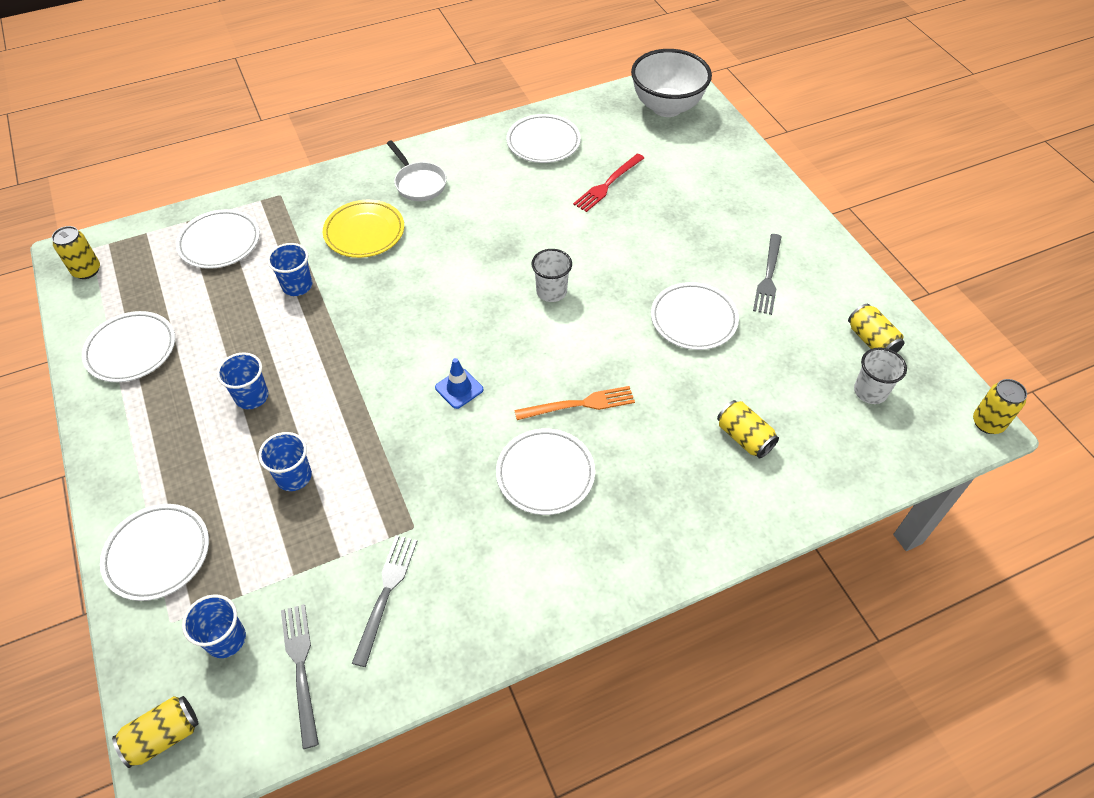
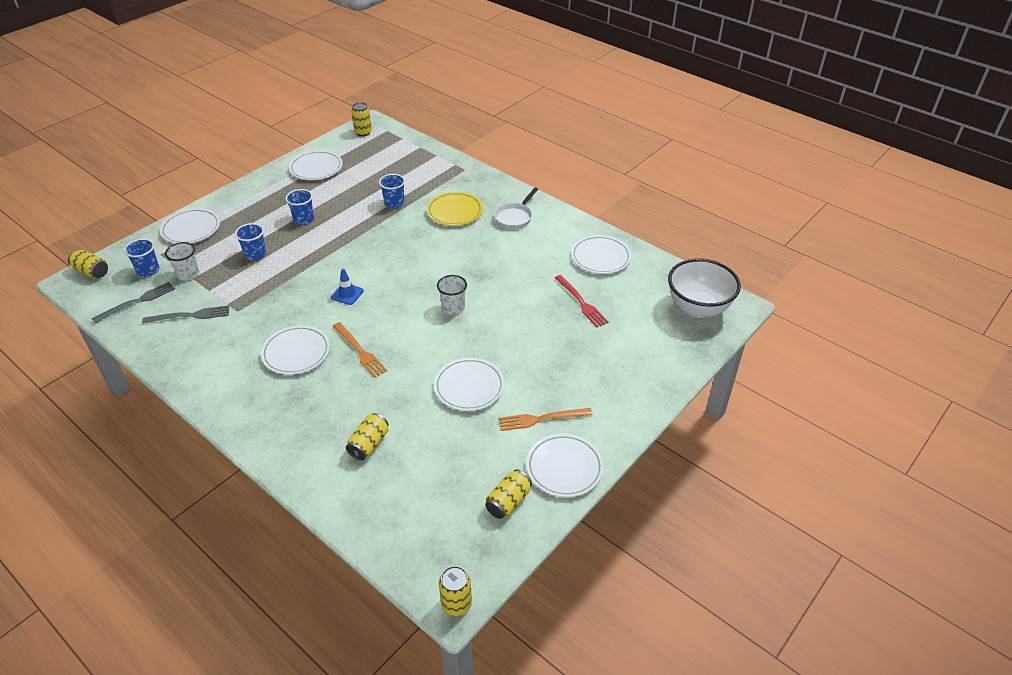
camera: 65 degrees right, 10 degrees down
(219, 242) = (411, 164): white plate -> white plate (564, 468)
(608, 184) = (581, 302): red fork -> red fork turned 135 degrees counterclockwise
(768, 276) = (541, 419): grey fork -> orange fork
(870, 391) = (451, 512): white cup -> white cup (188, 274)

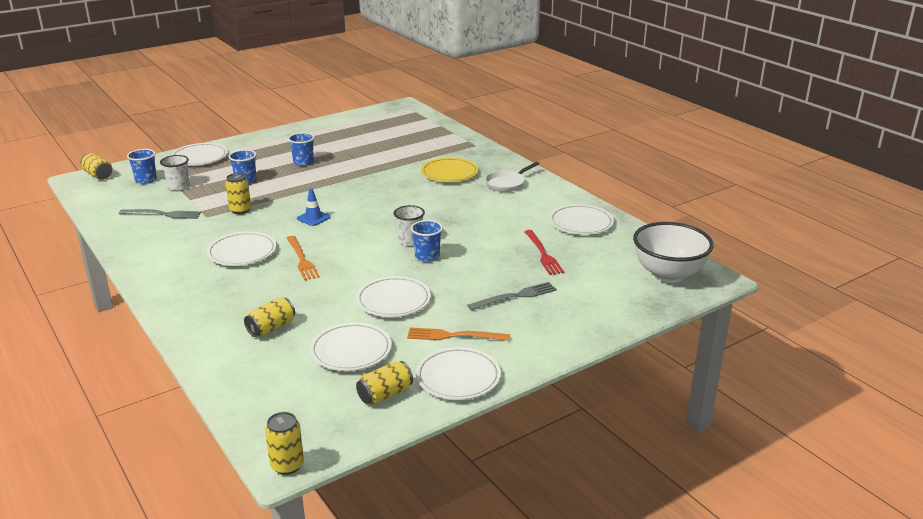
camera: 15 degrees right, 15 degrees down
(137, 302) = (123, 199): grey fork -> grey fork (515, 296)
(316, 168) = (335, 130): white plate -> white plate (351, 351)
(363, 132) = (392, 111): yellow can -> yellow can (240, 210)
(394, 203) = (394, 161): blue cup -> blue cup (427, 256)

